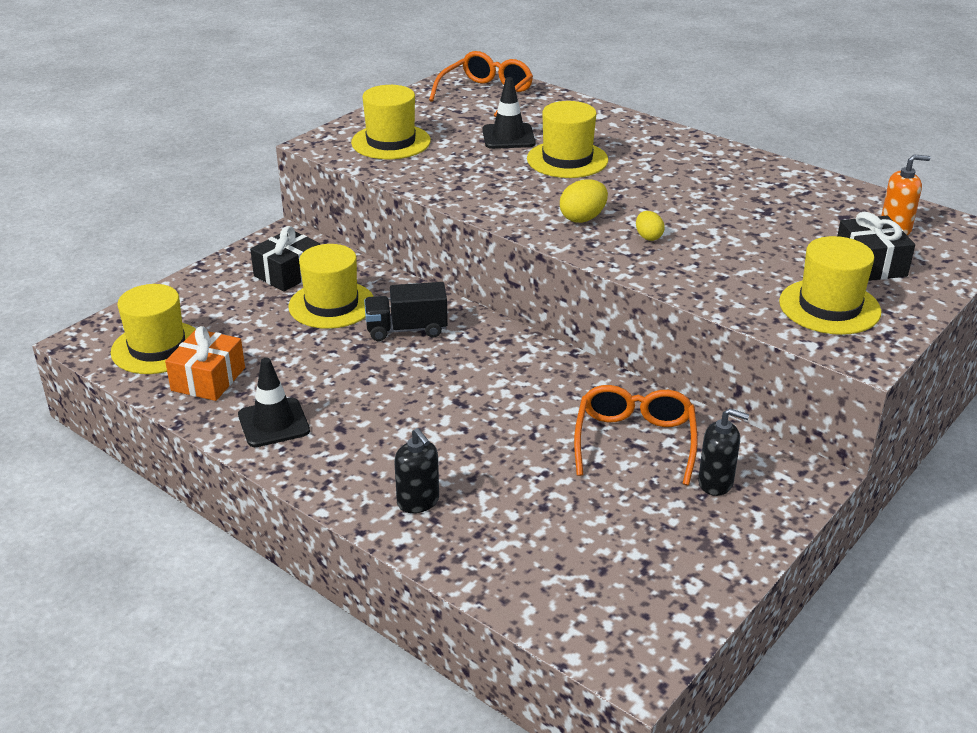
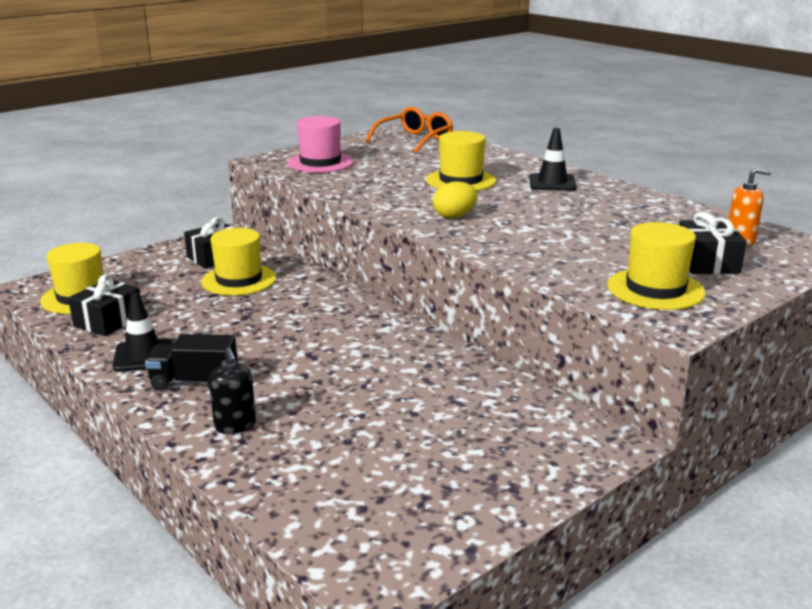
camera: 10 degrees right, 10 degrees down
(208, 379) = (108, 321): orange gift -> black gift
(391, 142) = (320, 163): yellow hat -> pink hat
(406, 329) = (292, 301): black truck -> black truck (194, 382)
(508, 137) = (418, 165): black traffic cone -> black traffic cone (552, 183)
(634, 441) = (456, 398): orange glasses -> none
(648, 237) = (506, 231): yellow egg -> none
(716, 483) = (521, 438): black soap dispenser -> none

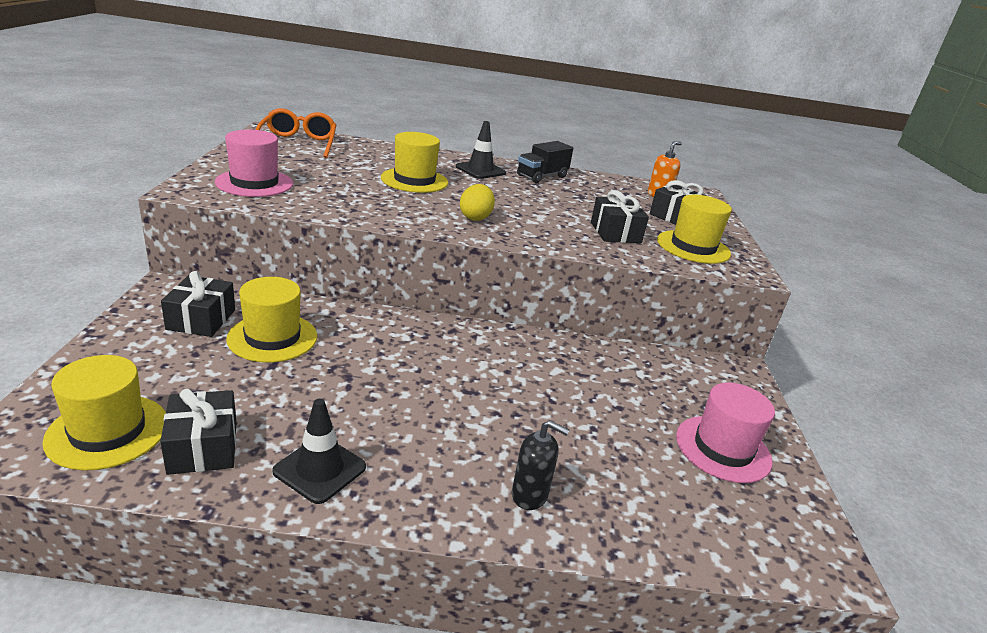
camera: 50 degrees left, 5 degrees up
(194, 382) = (421, 471): black truck -> black truck (542, 176)
(452, 479) = (723, 448): none -> pink hat
(583, 257) = (615, 232): none -> black gift

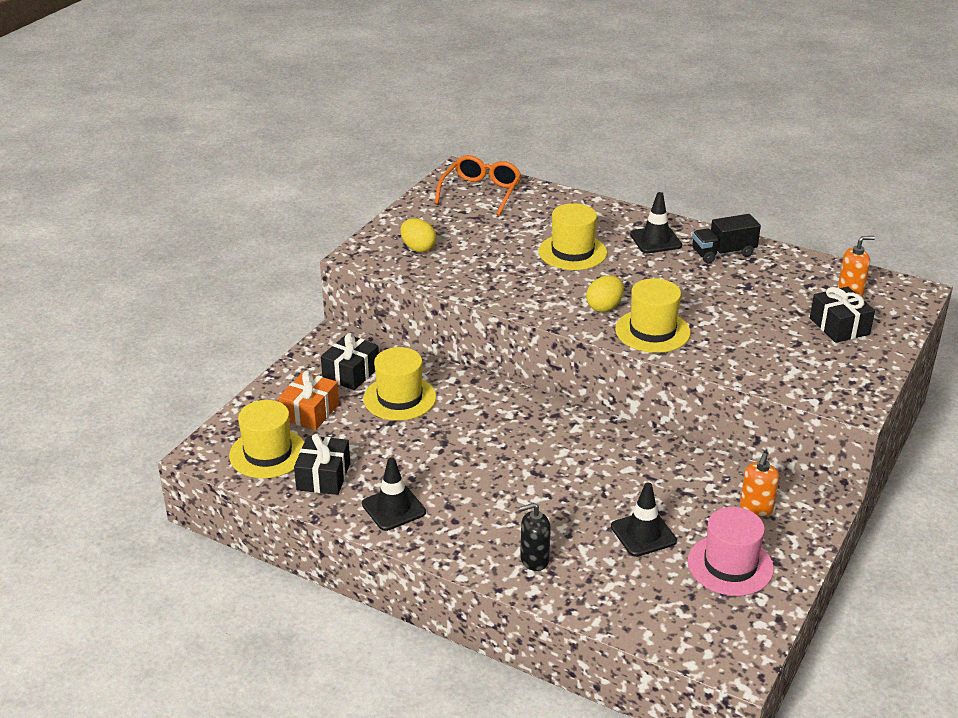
camera: 30 degrees right, 5 degrees up
(159, 369) = (310, 412): none -> orange gift
(254, 183) = (418, 248): pink hat -> yellow egg
(530, 495) = (534, 560): black soap dispenser -> black soap dispenser turned 120 degrees clockwise
(615, 232) = (743, 340): black gift -> none
(620, 434) = (643, 534): none -> black traffic cone
(693, 247) = (818, 367): yellow hat -> yellow hat (652, 331)
(695, 385) = (756, 508): none -> orange soap dispenser

